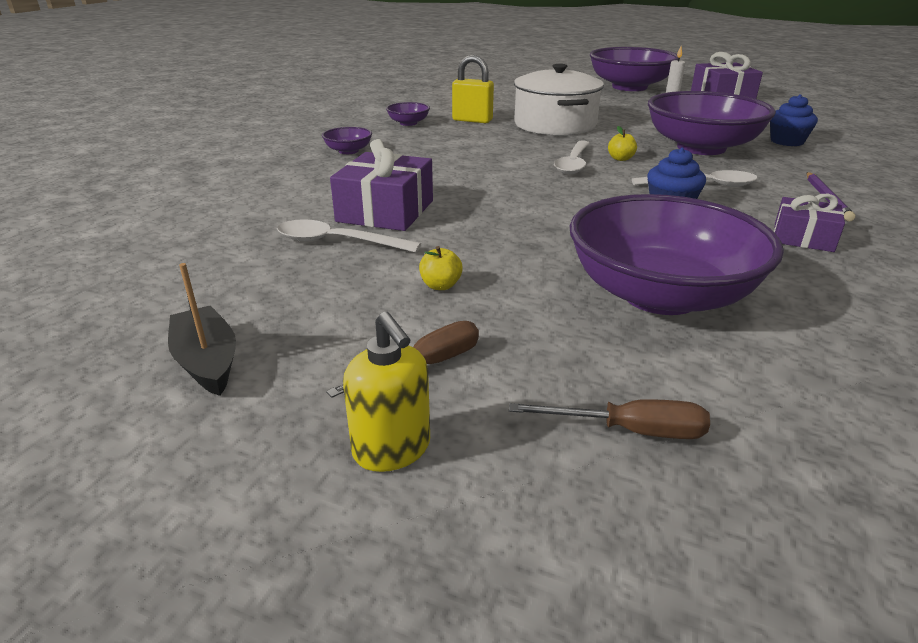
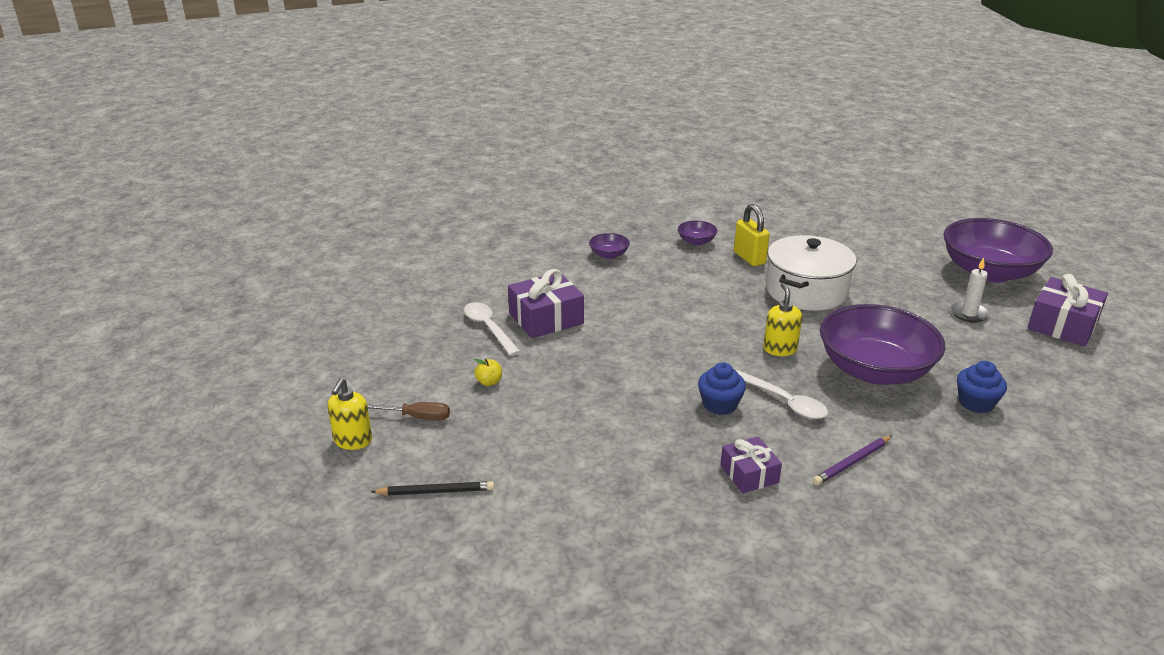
camera: 45 degrees right, 0 degrees up
(207, 361) = (350, 366): black boat -> none
(573, 164) = (734, 337): white spoon -> none
(620, 159) = (780, 349): yellow apple -> yellow soap dispenser
(629, 431) = (435, 491): brown screwdriver -> black pencil
(660, 294) = (578, 451): purple bowl -> none

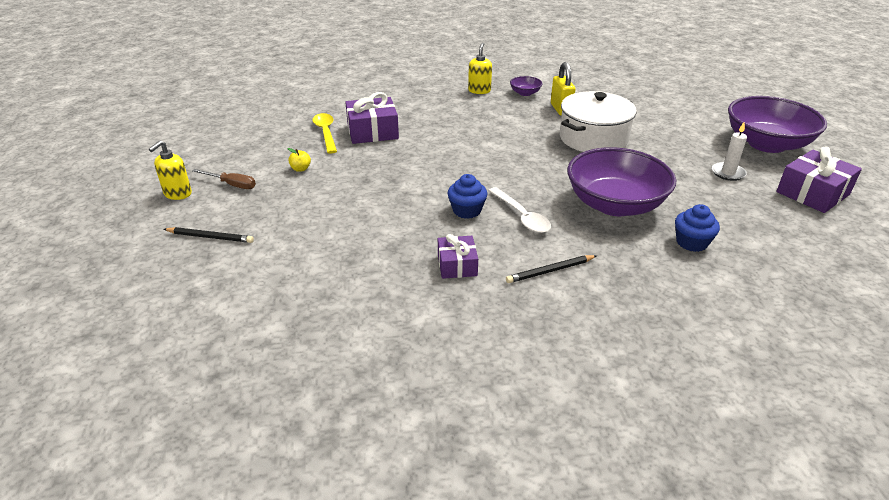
camera: 15 degrees right, 5 degrees up
(488, 328) = (326, 133): white spoon -> yellow spoon
(609, 255) = (450, 94): purple bowl -> none
(780, 349) = (543, 177): yellow soap dispenser -> yellow soap dispenser (479, 90)
(852, 462) = (550, 271): purple pencil -> black pencil

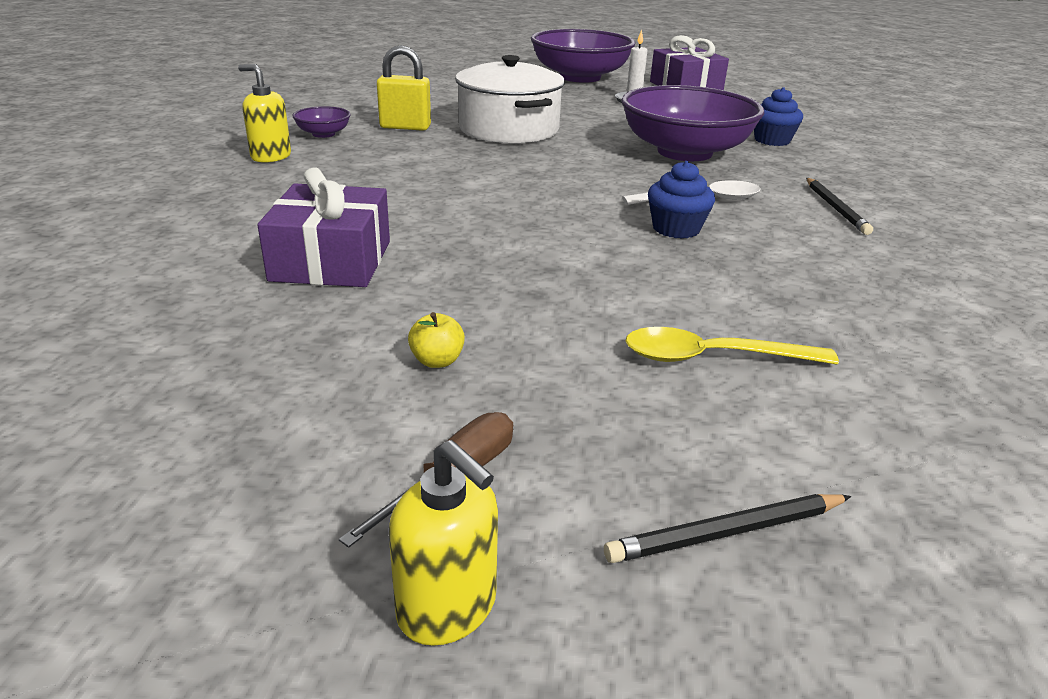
camera: 75 degrees left, 5 degrees down
(210, 237) = (727, 532): black pencil -> black pencil turned 135 degrees counterclockwise
(326, 133) = (279, 311): yellow spoon -> yellow spoon (712, 357)
(457, 265) = (828, 258): purple gift -> none

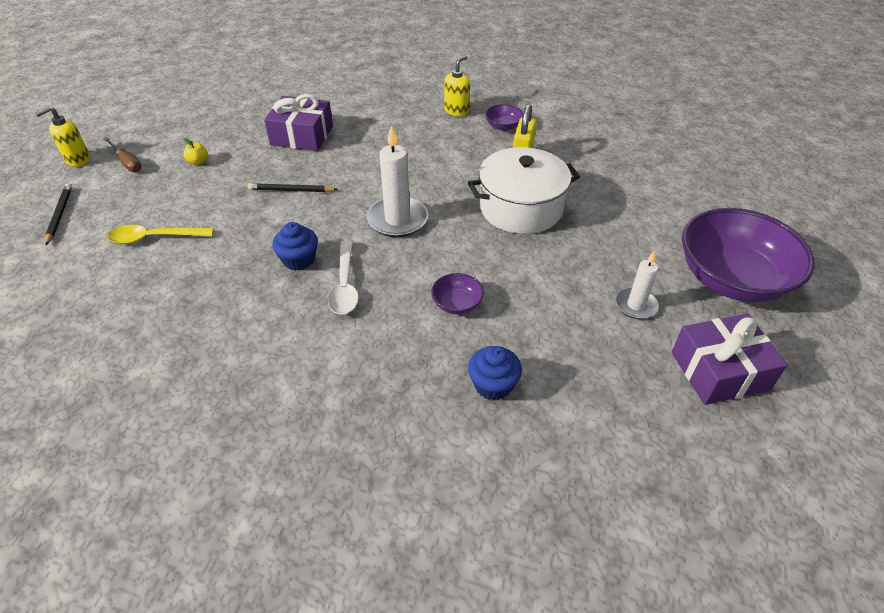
camera: 100 degrees right, 15 degrees up
(558, 180) = (397, 219): none -> white candle
(684, 152) = (457, 304): purple bowl -> purple bowl, size x0.41
(712, 357) = (154, 238): yellow spoon -> yellow spoon turned 105 degrees counterclockwise
(835, 208) = (307, 363): black pencil -> black pencil (291, 190)

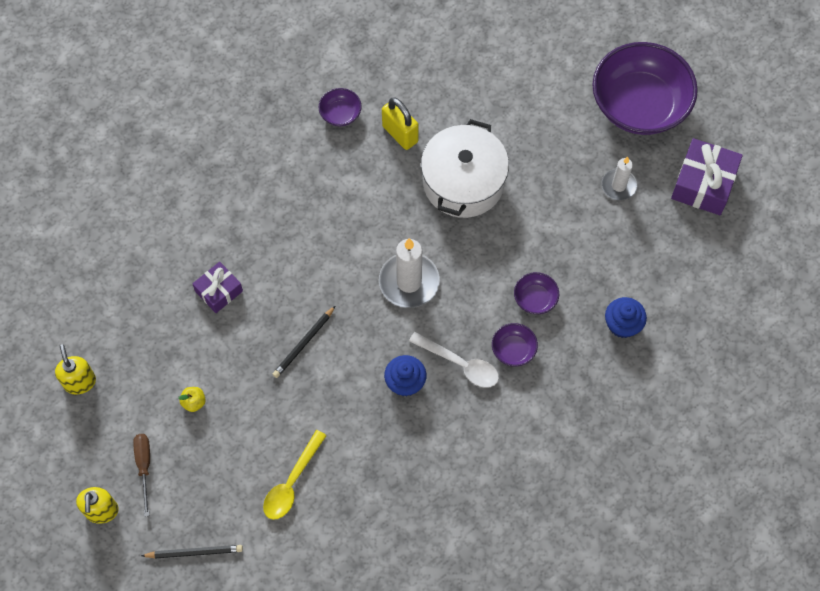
camera: 55 degrees left, 20 degrees up
(60, 215) = (194, 552): black pencil -> black pencil turned 150 degrees clockwise
(127, 162) = (144, 467): brown screwdriver -> brown screwdriver turned 90 degrees counterclockwise
(302, 135) = (219, 291): purple gift -> purple gift, size x0.62
(390, 314) = (513, 350): none -> purple bowl
(456, 110) = (283, 134): yellow soap dispenser -> yellow soap dispenser (80, 382)

